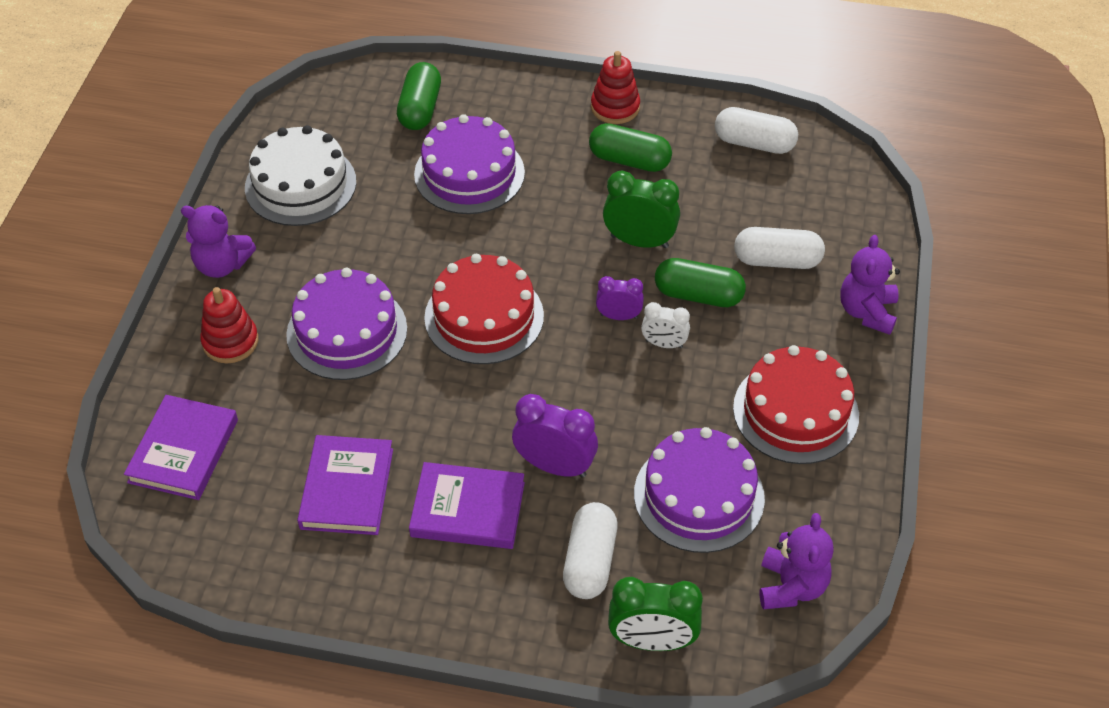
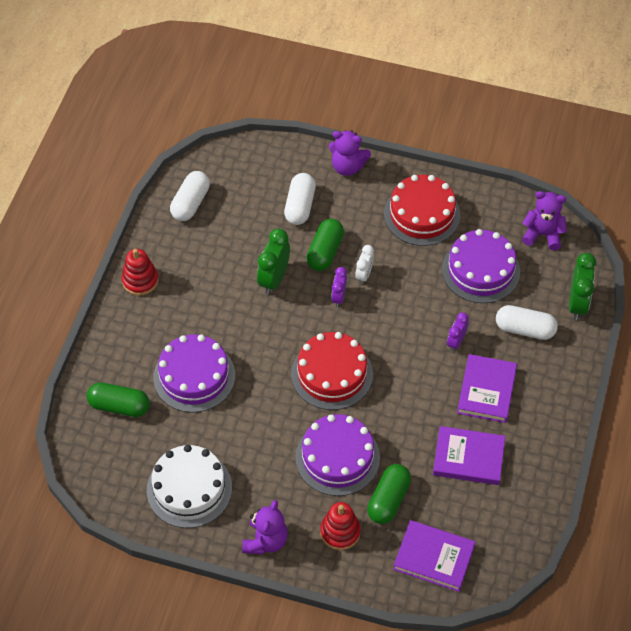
camera: 85 degrees left, 5 degrees up
(555, 466) = (456, 342): purple clock -> purple clock, size x0.60
(629, 160) = (196, 277): green capsule -> green capsule (388, 500)

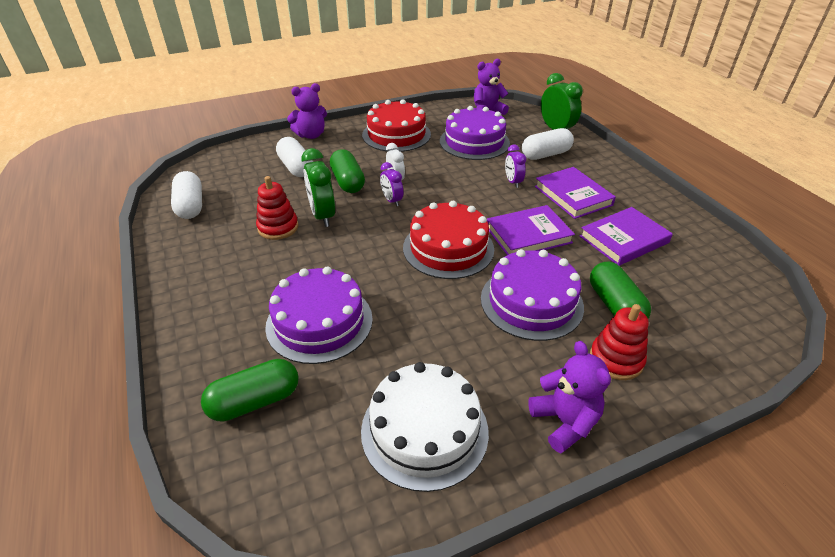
camera: 40 degrees left, 15 degrees down
(140, 280) = (183, 279): red stacking toy -> red stacking toy (278, 227)
(434, 557) = (711, 323): purple book -> purple book (528, 235)

